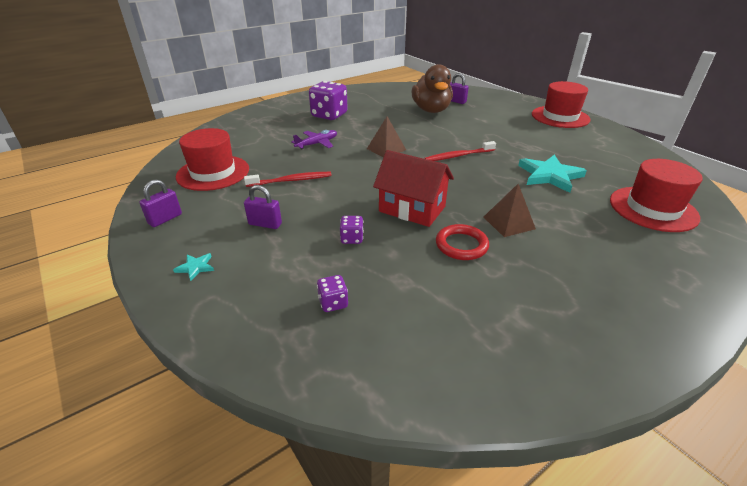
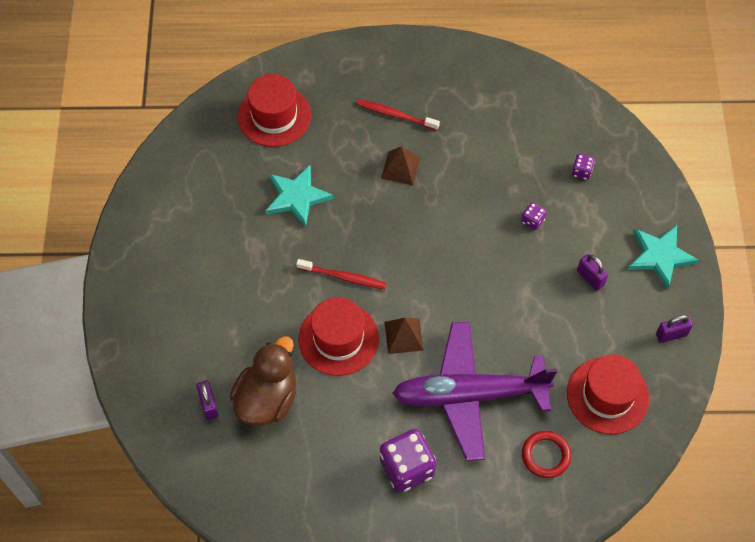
camera: 145 degrees left, 25 degrees up
(195, 267) = (660, 256): turquoise star -> turquoise star, size x2.24
(291, 180) = (536, 332): red toothbrush -> red toothbrush (395, 115)
(317, 144) = (469, 395): purple plane -> purple plane, size x2.42
(412, 209) = (460, 226): red house -> none
(461, 245) = (458, 168): red ring -> red ring (545, 455)
(560, 117) = (139, 283): red hat -> red hat (338, 339)

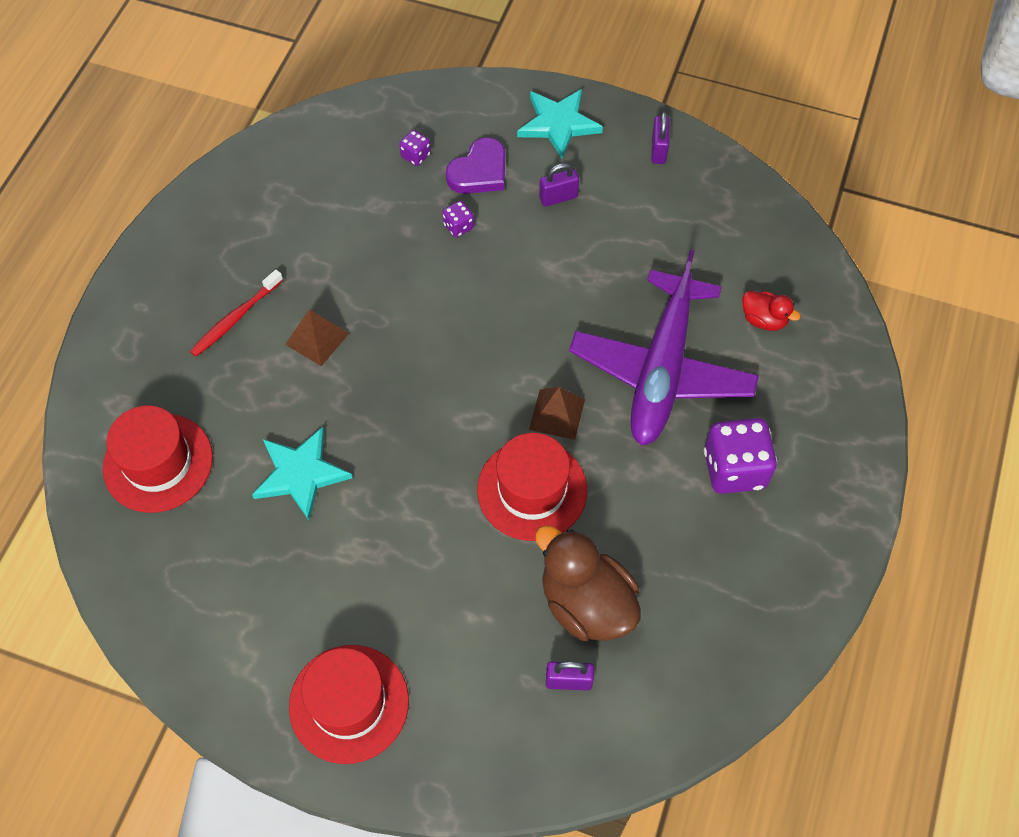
camera: 70 degrees left, 0 degrees up
(344, 277) = (446, 455): red toothbrush -> none
(545, 455) = (764, 320): red ring -> red duck
(588, 218) = (479, 172): none -> purple heart
(607, 395) = (710, 234): red hat -> red hat (349, 703)

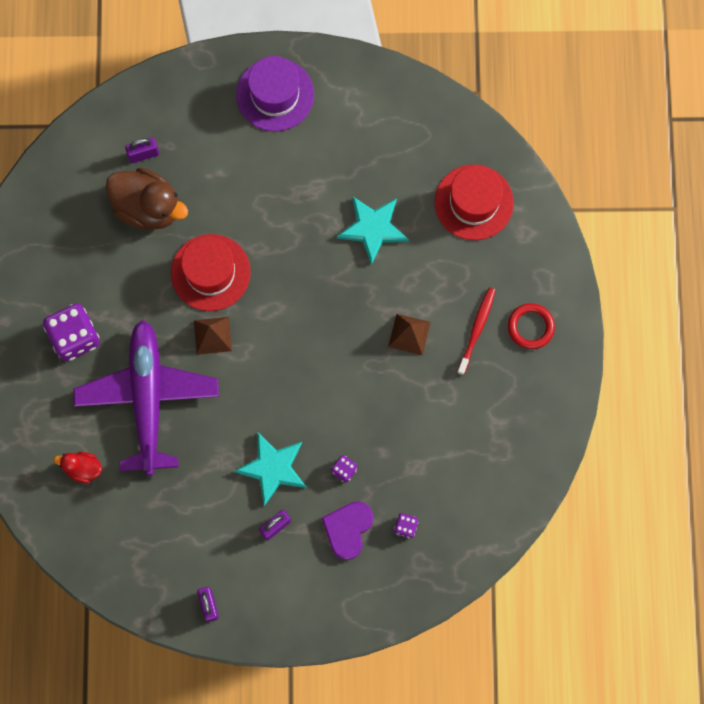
camera: 160 degrees right, 15 degrees up
(172, 301) = (530, 327): none -> red ring
(349, 703) = (275, 94): red hat -> purple hat
(558, 124) = (300, 602): turquoise star -> turquoise star (273, 468)

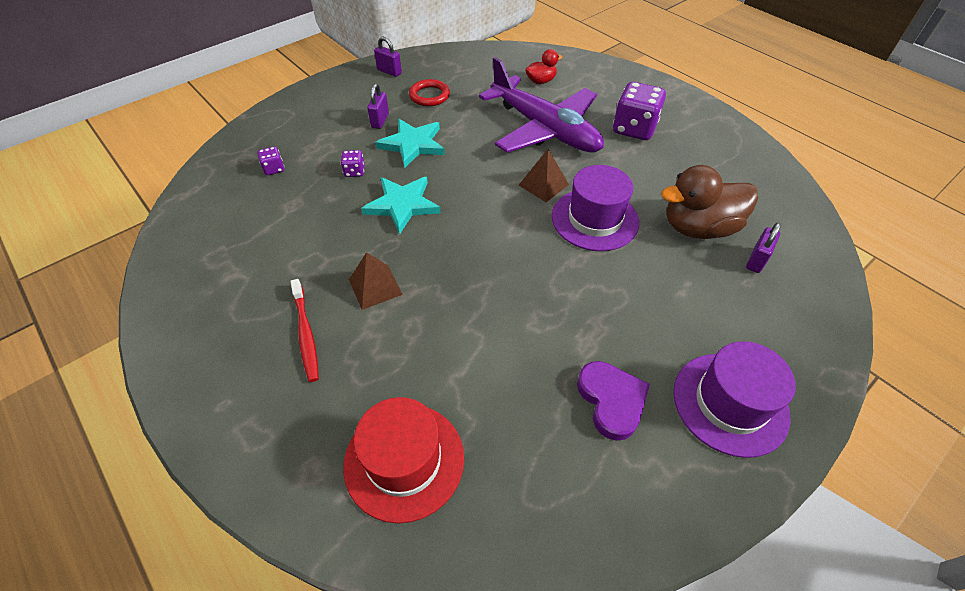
camera: 140 degrees right, 25 degrees down
(210, 272) = (594, 219): red hat -> purple hat
(348, 529) = (322, 145): purple heart -> purple heart (611, 401)
(373, 228) = (493, 349): turquoise star -> turquoise star (402, 205)
(530, 327) = (243, 375): red ring -> red ring (429, 96)

